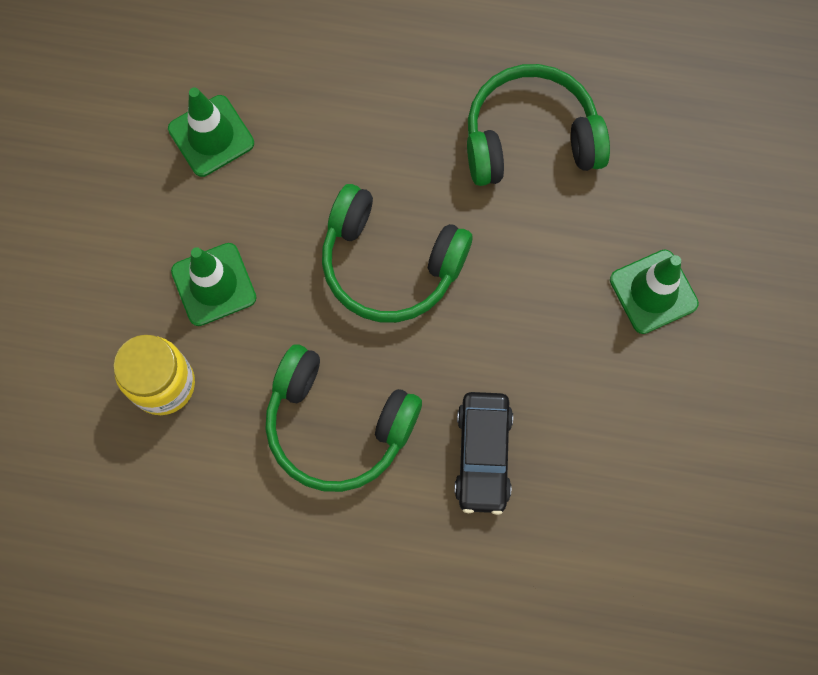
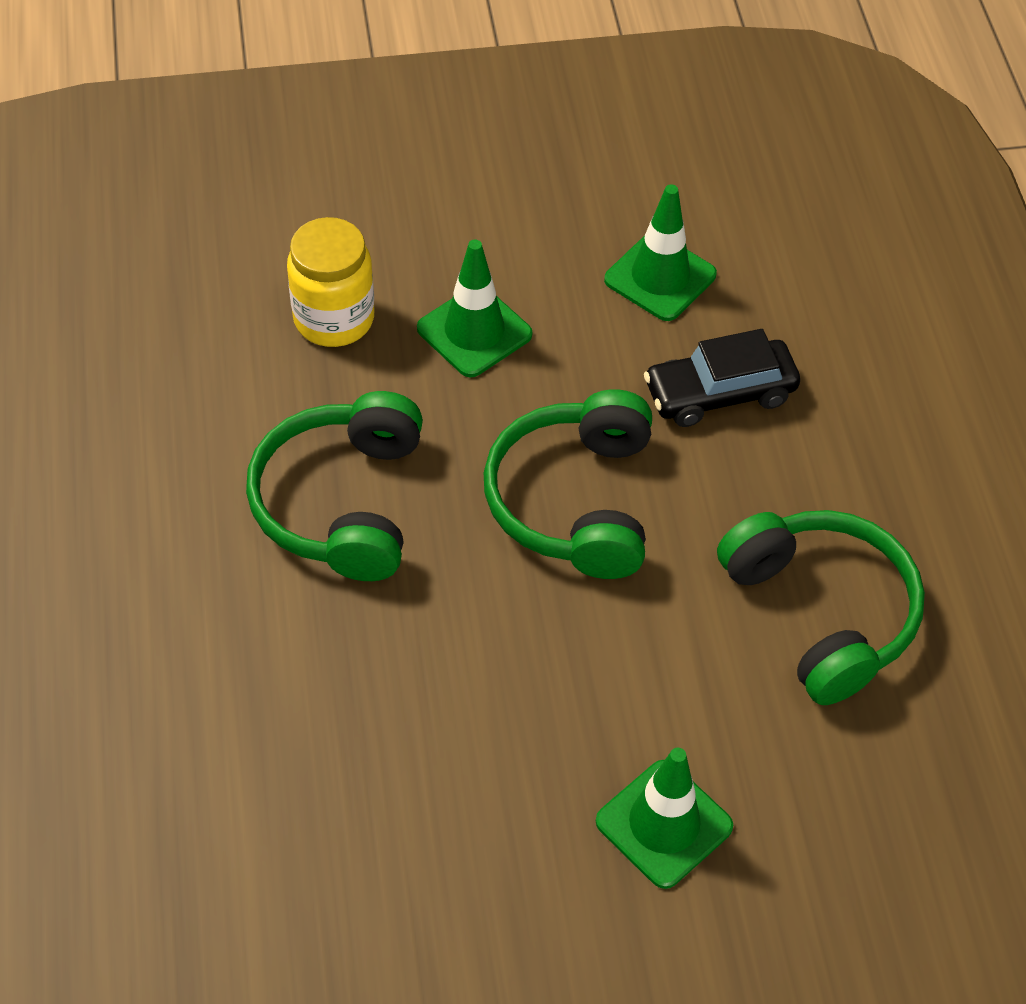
camera: 70 degrees right, 20 degrees down
(483, 455) = (355, 672): black car -> black car (720, 394)

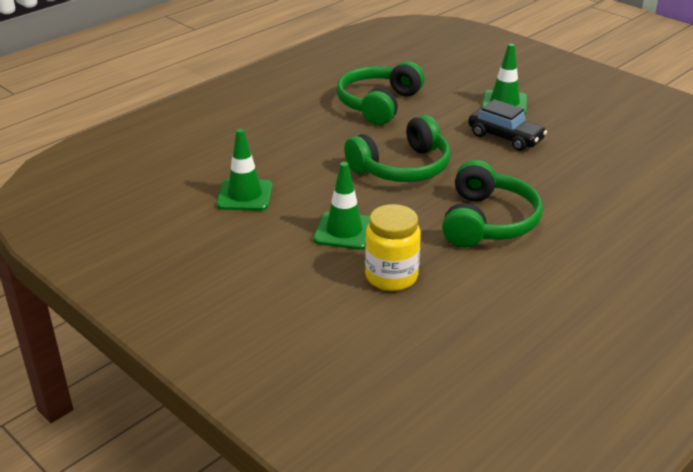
camera: 125 degrees left, 20 degrees down
(341, 502) = (488, 222): green headphones -> green headphones turned 45 degrees counterclockwise
(720, 394) = (299, 157): black car -> black car (505, 137)

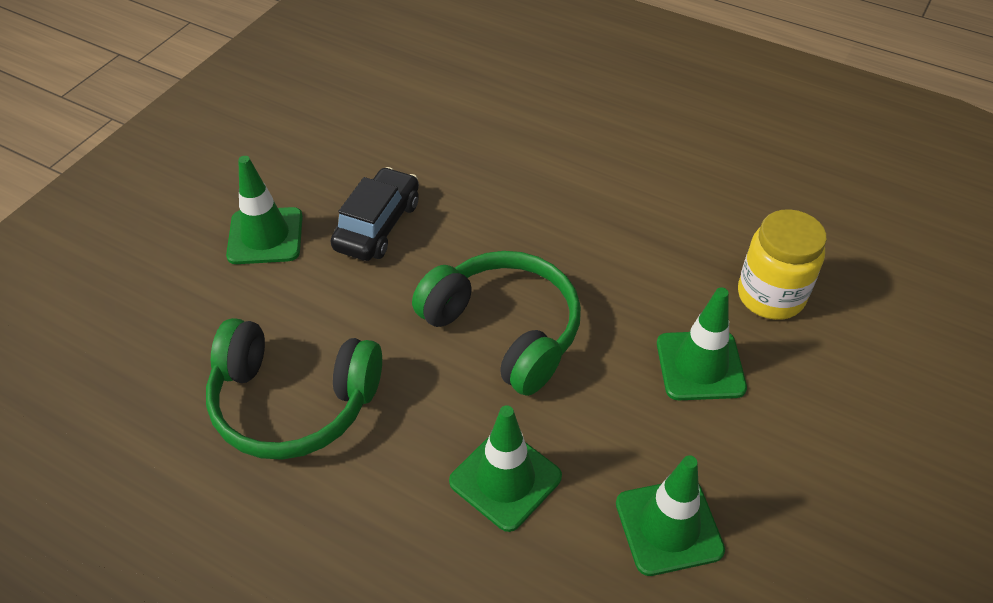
camera: 105 degrees left, 15 degrees up
(301, 154) = (505, 479): none -> green traffic cone
(488, 222) = (607, 222): green headphones -> none

